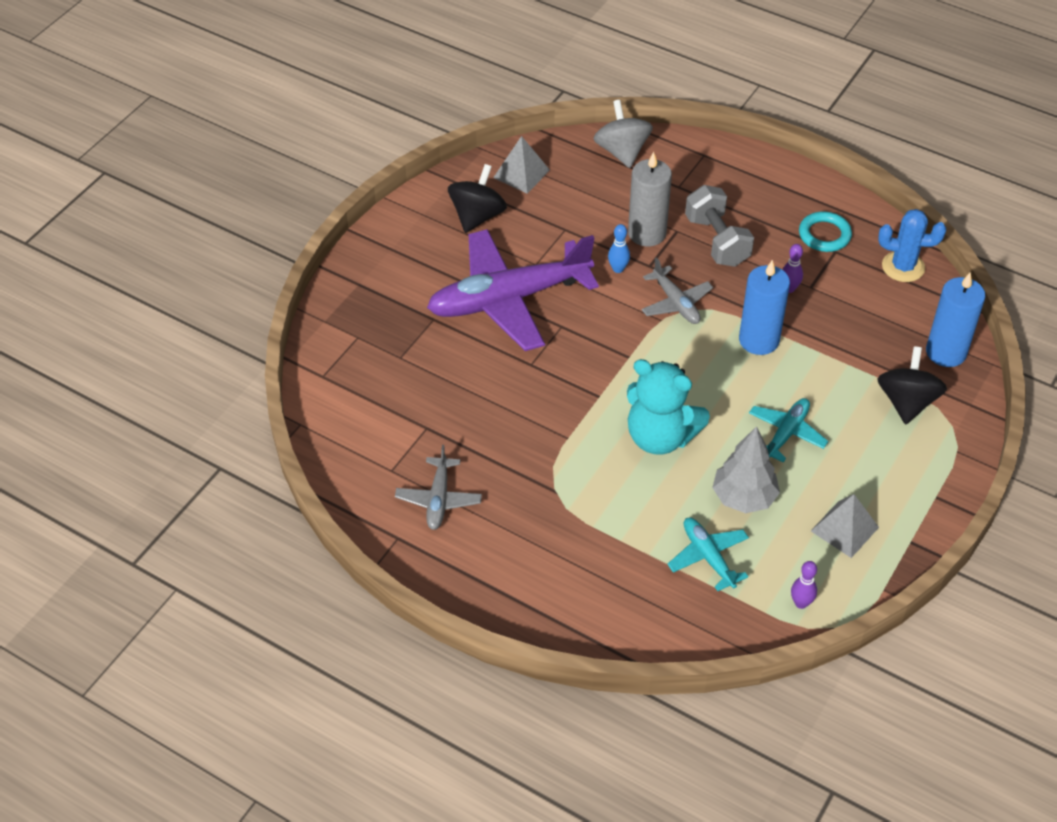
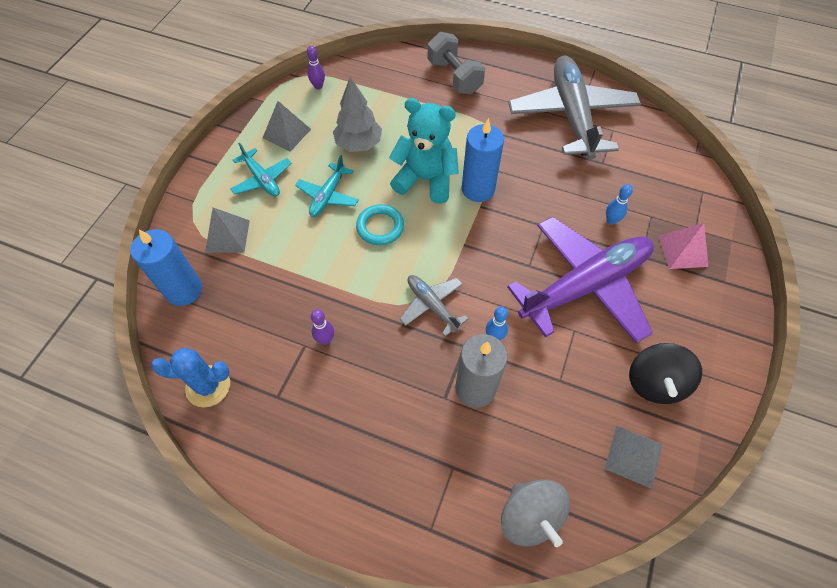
camera: 170 degrees right, 10 degrees up
(386, 317) = (683, 251): none -> pink pyramid
(438, 499) = (571, 115): grey plane -> grey plane, size x2.12
(449, 358) = (611, 220): none -> blue bowling pin
(708, 557) = (380, 104): turquoise plane -> turquoise plane (262, 179)
(717, 241) = (401, 390): grey dumbbell -> grey dumbbell (454, 77)
(759, 340) = (353, 277): blue candle -> blue candle (478, 189)
(824, 235) = (287, 418): turquoise ring -> turquoise ring (380, 227)
(906, 402) = (227, 236): black spinning top -> grey pyramid

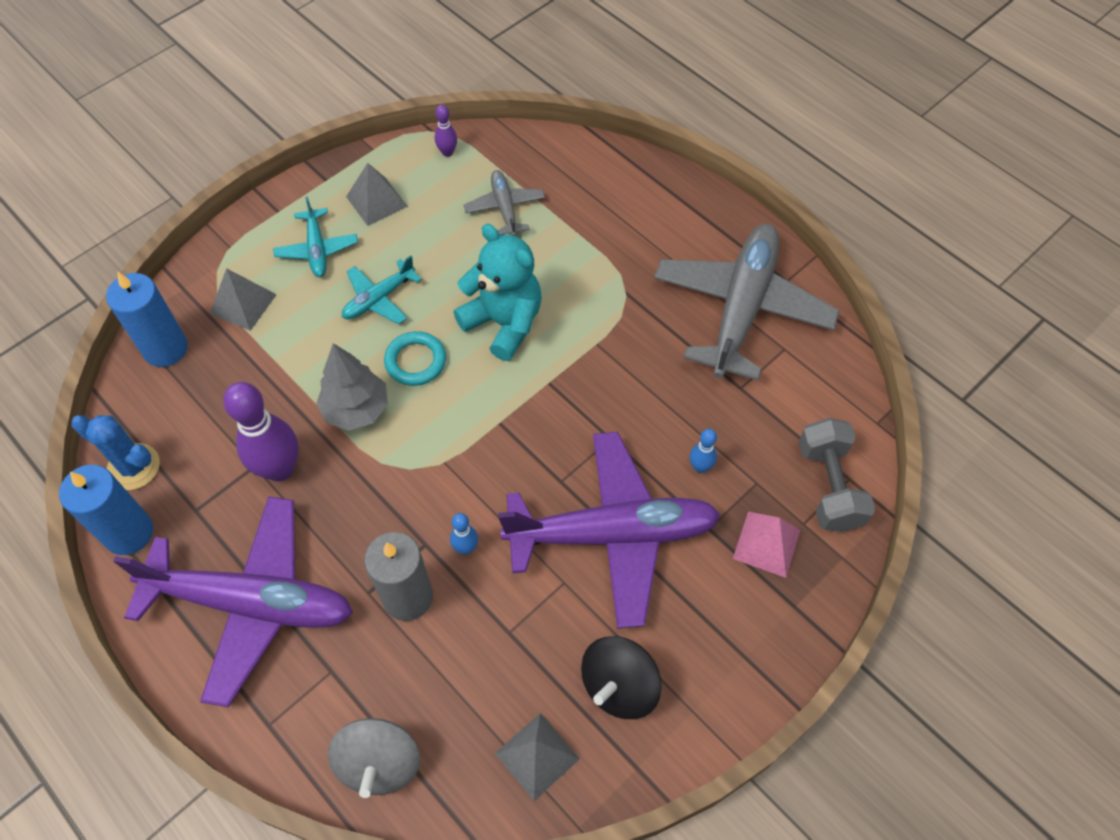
camera: 25 degrees right, 0 degrees up
(325, 339) = (280, 469): purple bowling pin -> purple bowling pin, size x2.11
(359, 144) = (451, 247): grey tree -> grey tree (356, 409)
(363, 446) = (252, 603): none -> purple plane
(432, 305) = (418, 480): grey plane -> grey plane (505, 208)
(454, 77) = (622, 199): grey dumbbell -> grey dumbbell (829, 486)
(478, 189) = (559, 360): blue candle -> blue candle (129, 533)

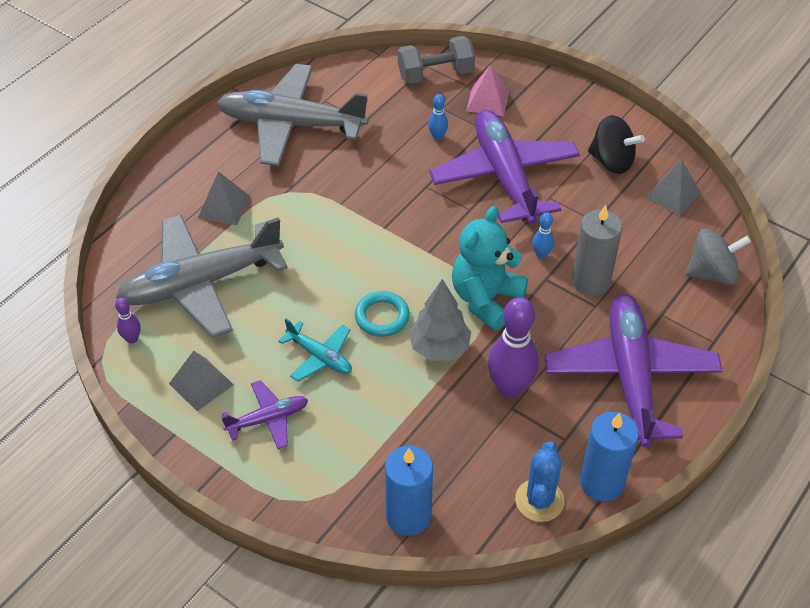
camera: 100 degrees left, 10 degrees down
(243, 304) = (344, 464): grey pyramid -> grey pyramid (224, 207)
(317, 249) = (268, 419): turquoise plane -> purple plane
(504, 323) = (331, 264): turquoise teddy bear -> turquoise teddy bear (486, 299)
(505, 208) = (201, 283): grey plane -> grey plane, size x2.12

